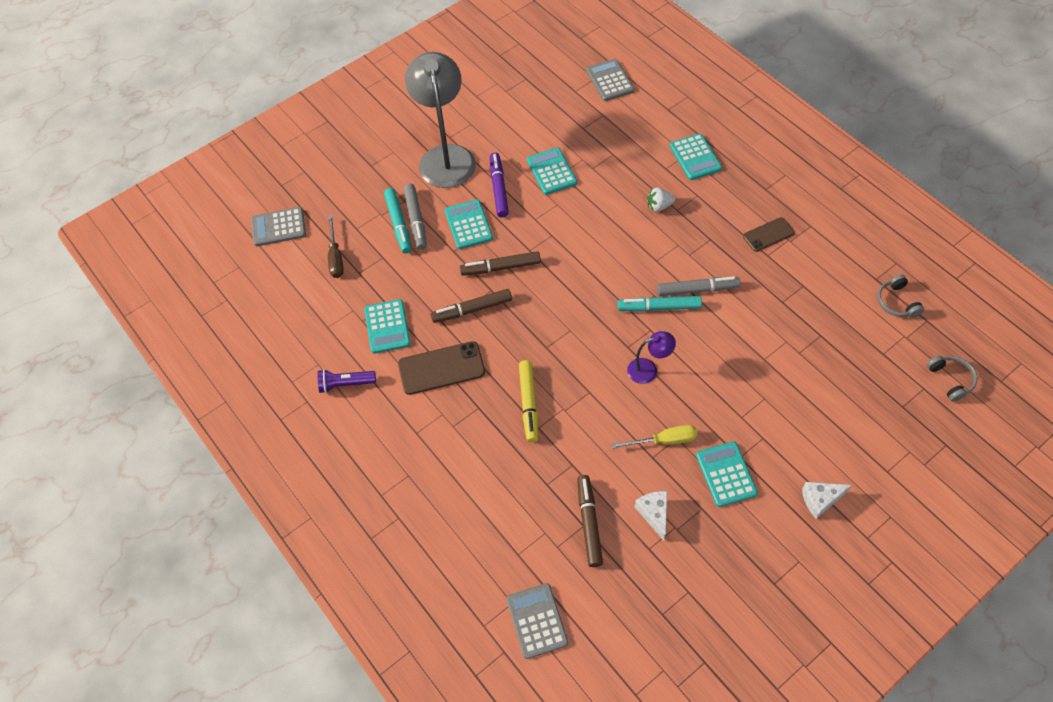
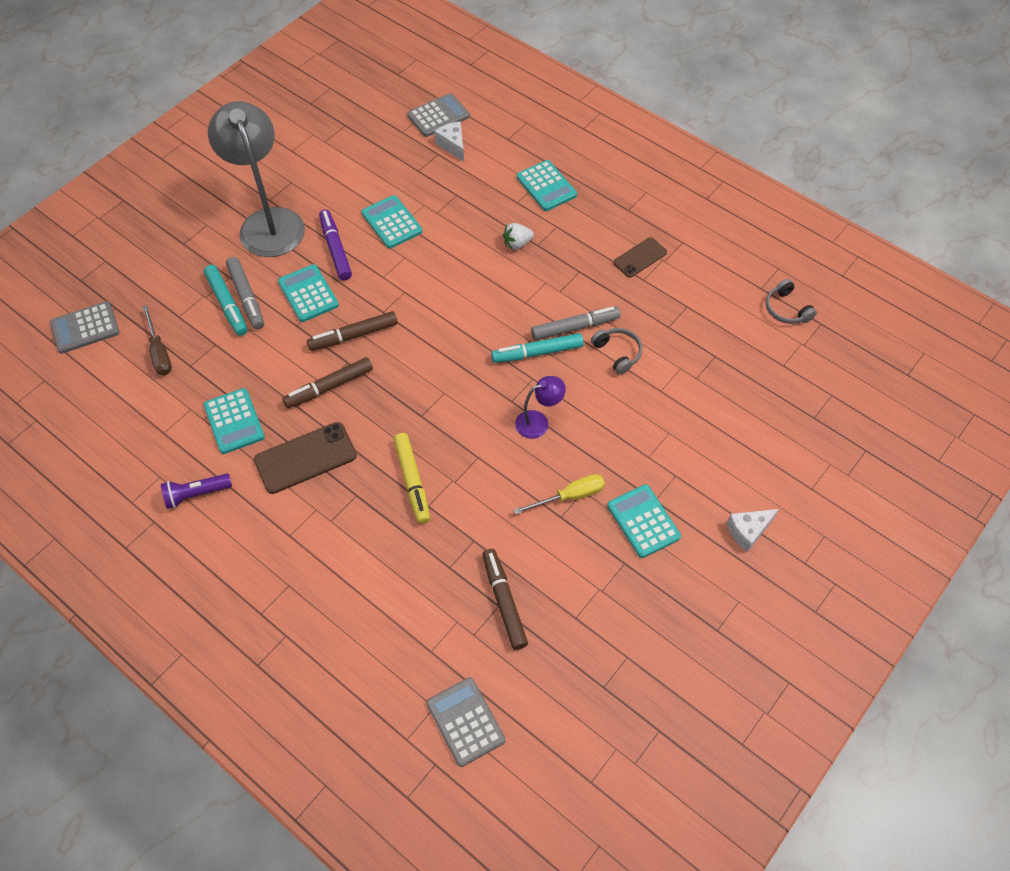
camera: 15 degrees left, 0 degrees up
(610, 80) = (438, 116): grey calculator -> grey calculator turned 90 degrees clockwise
(654, 514) = (573, 578): white cheese -> white cheese (453, 145)
(950, 380) = (857, 381): grey headphones -> grey headphones (617, 353)

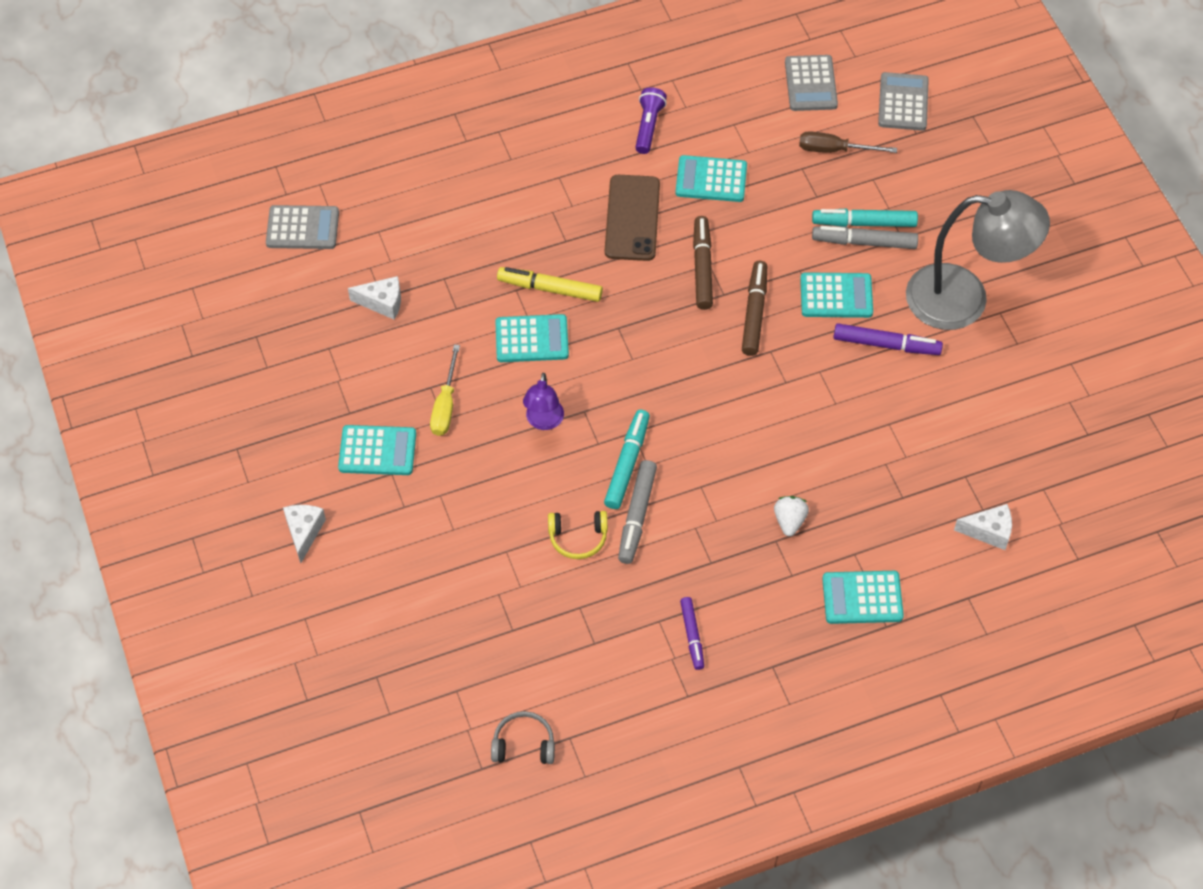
camera: 120 degrees right, 0 degrees up
(392, 222) = (895, 413): turquoise calculator -> turquoise calculator (532, 339)
(438, 116) = (1051, 540): grey calculator -> grey calculator (810, 84)
(504, 601) = (382, 303): brown marker -> white cheese
(617, 353) = (578, 537): grey headphones -> yellow headphones
(640, 257) = (692, 635): brown phone -> purple marker

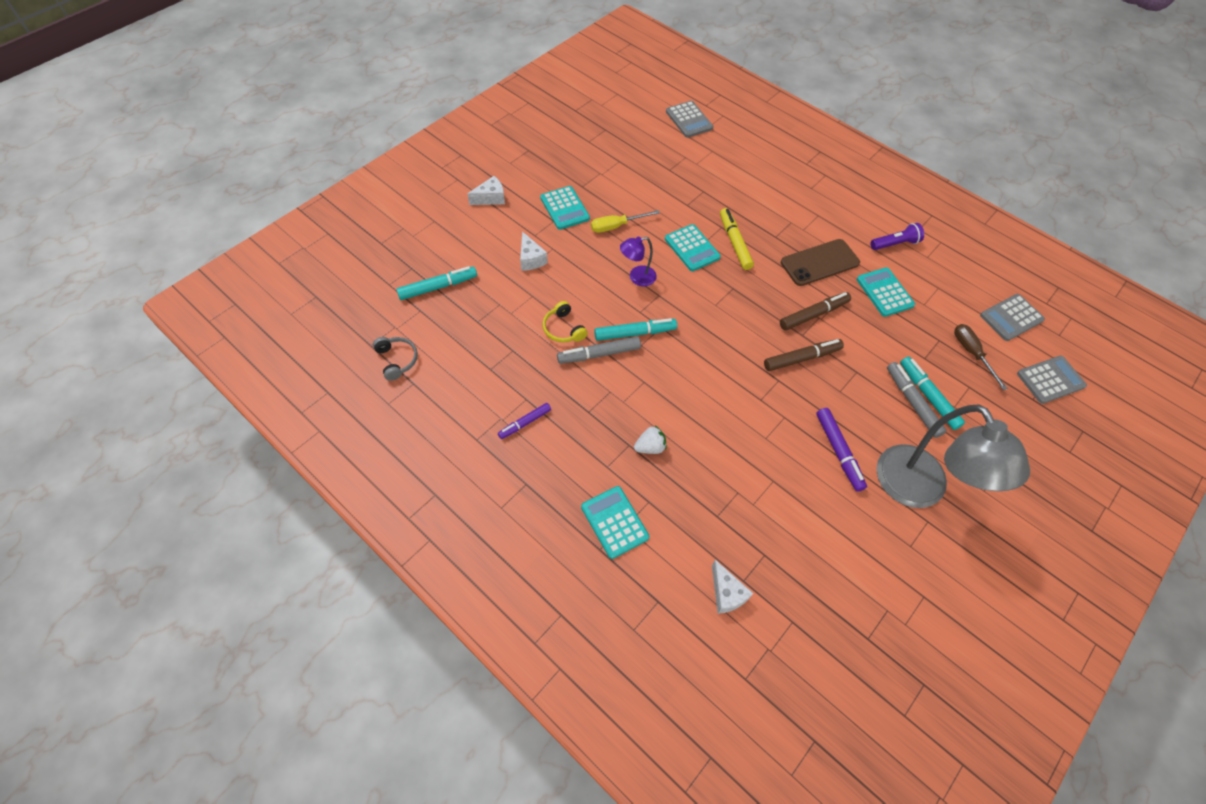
camera: 60 degrees right, 0 degrees up
(382, 303) = (666, 171): white cheese -> white cheese (531, 259)
(429, 655) = (438, 287): none -> turquoise marker
(836, 296) = (853, 402): turquoise calculator -> none

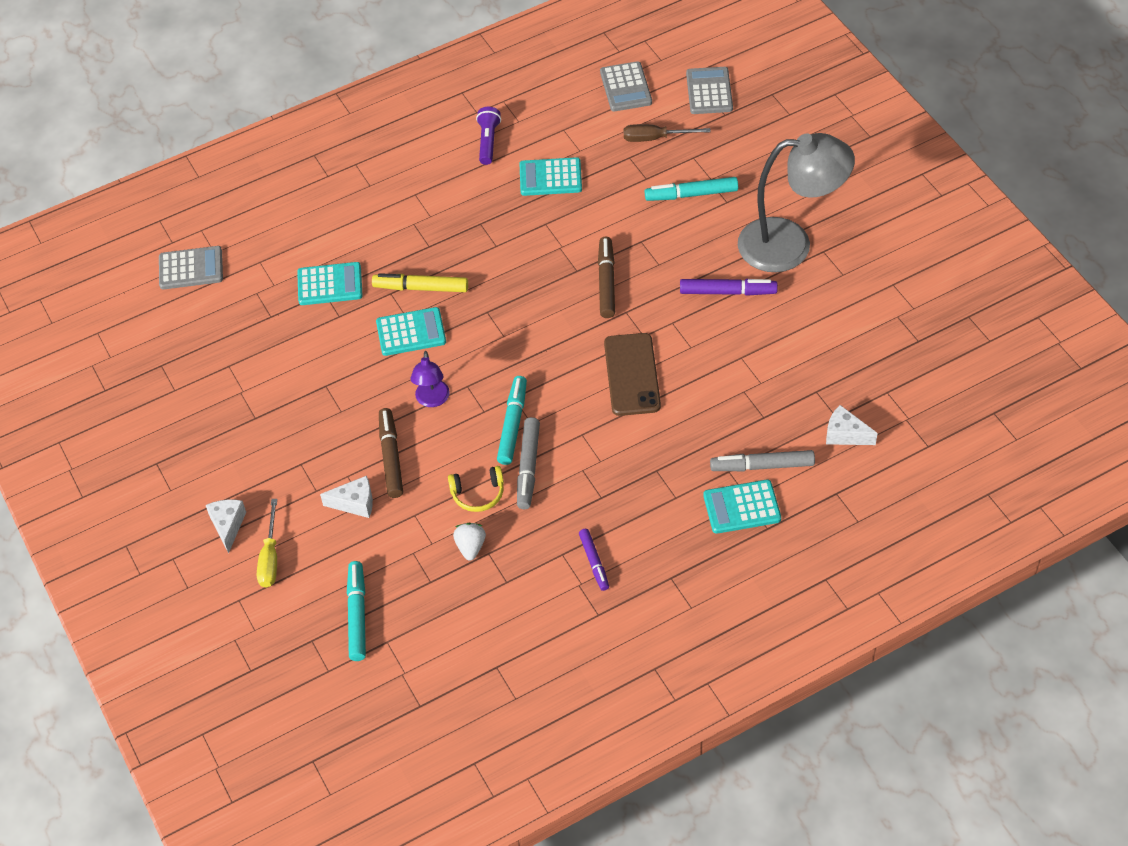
camera: 65 degrees left, 5 degrees down
(397, 360) = (455, 679): grey headphones -> none
(564, 208) = (285, 447): turquoise calculator -> turquoise calculator (330, 284)
(616, 226) = (341, 399): yellow screwdriver -> yellow screwdriver (270, 557)
(650, 447) = (666, 452): white strawberry -> white strawberry (470, 547)
(726, 593) = (845, 435): white cheese -> white cheese turned 150 degrees counterclockwise
(813, 314) = (554, 251): brown marker -> brown marker (391, 457)
(819, 263) = (485, 219): brown phone -> brown phone (632, 374)
(912, 402) = (694, 210): grey marker -> grey marker (762, 466)

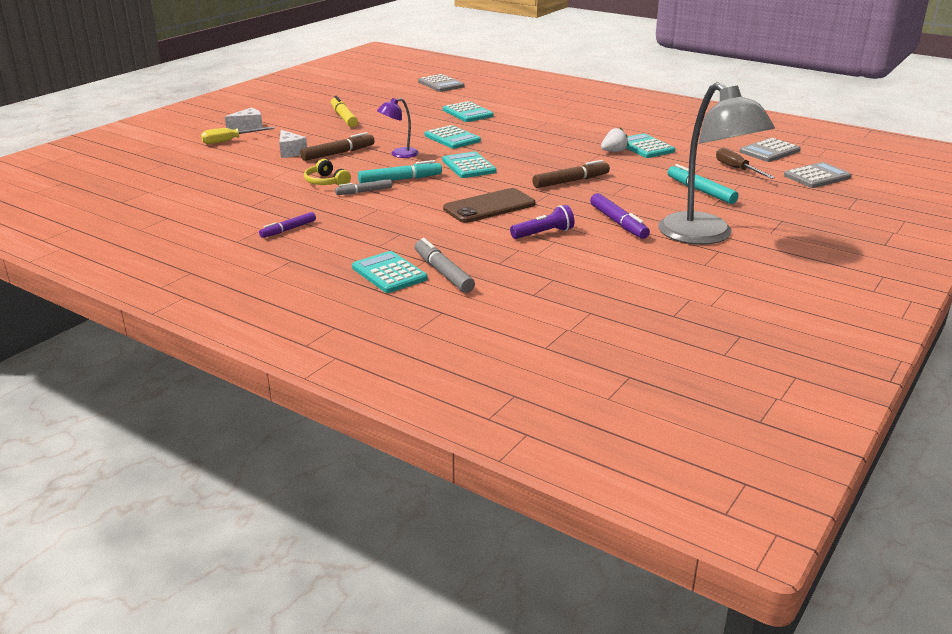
camera: 60 degrees right, 25 degrees down
(357, 615) = (194, 170): turquoise marker -> none
(421, 288) = (494, 133): yellow marker -> yellow marker (343, 117)
(470, 547) = (275, 189): white strawberry -> white strawberry (614, 151)
(488, 141) = (649, 125): purple flashlight -> purple flashlight (543, 233)
(510, 350) = (469, 166): none -> turquoise calculator
(528, 467) = (364, 192): grey marker -> grey marker, size x0.66
(845, 435) = (516, 302): white cheese -> none

